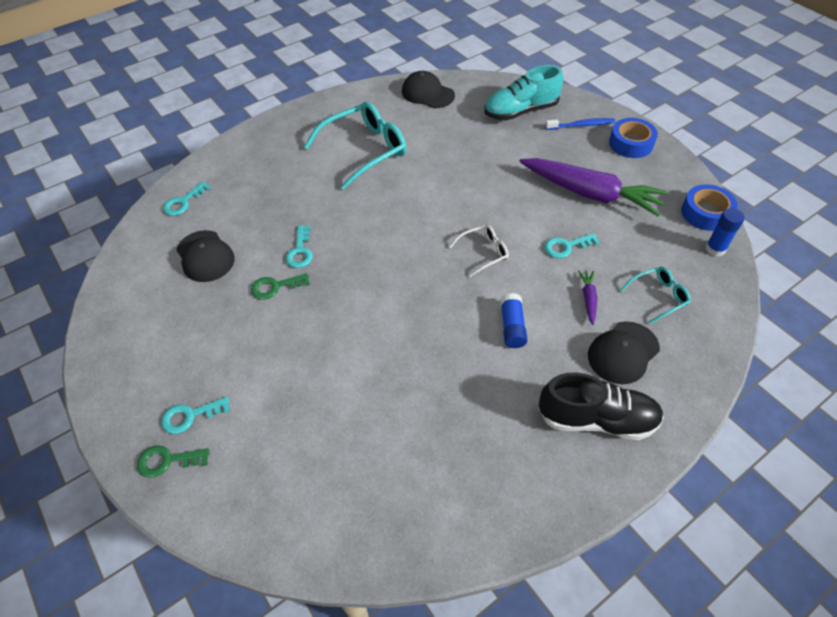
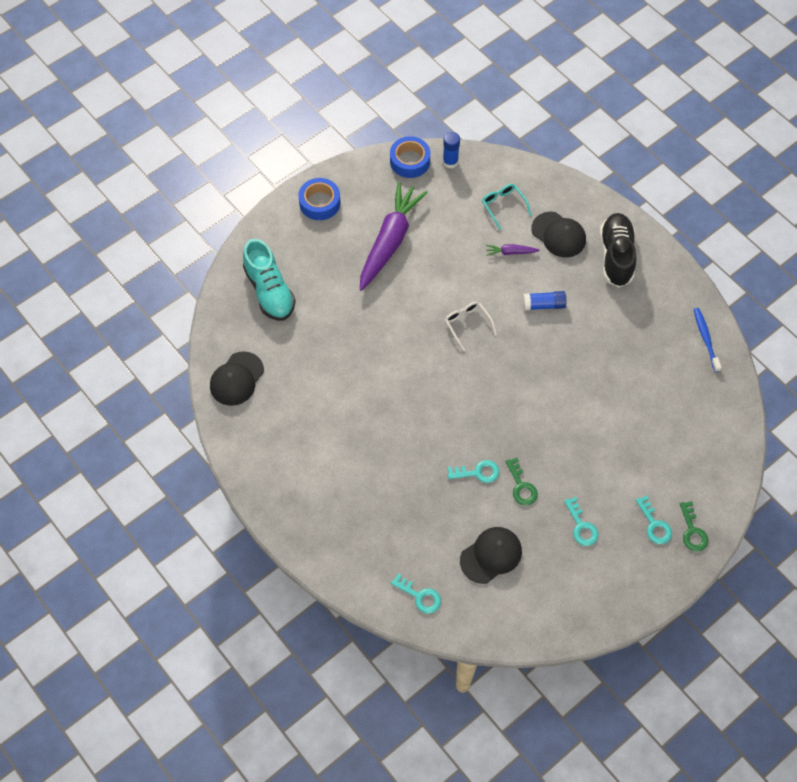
camera: 95 degrees left, 10 degrees up
(364, 150) = (334, 433): turquoise glasses -> none
(566, 246) = (456, 263): turquoise key -> turquoise key (581, 526)
(581, 125) = (292, 240): blue toothbrush -> blue toothbrush (705, 339)

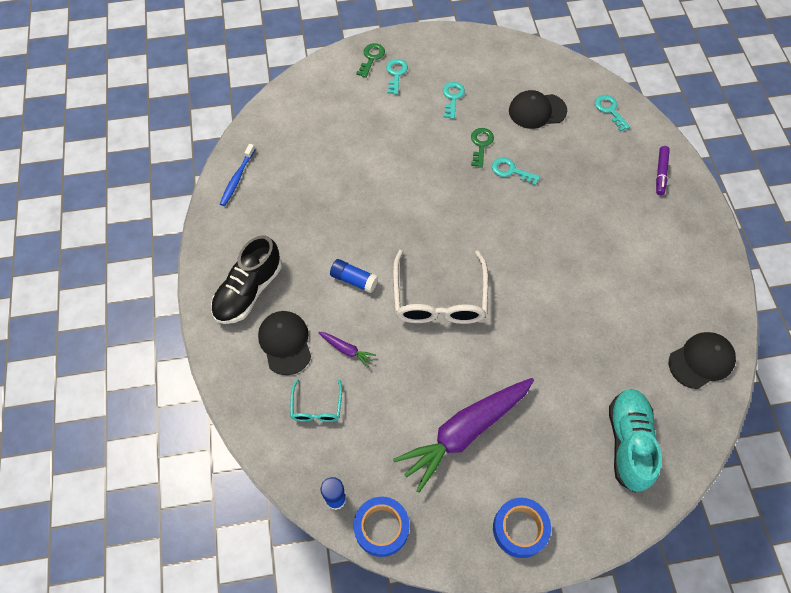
camera: 150 degrees left, 0 degrees up
(338, 545) = (660, 173): none -> purple marker
(467, 325) = (439, 298): white glasses -> white glasses, size x1.98

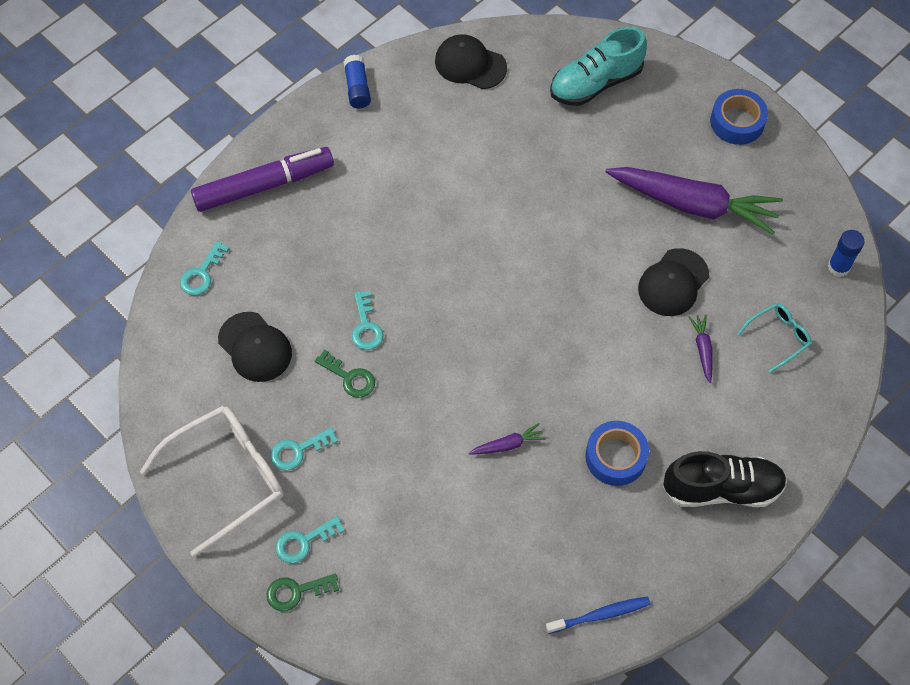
camera: 125 degrees left, 0 degrees up
(285, 343) = (744, 410): black cap -> black cap (673, 282)
(354, 280) = (624, 394): blue glue stick -> blue glue stick (357, 88)
(373, 196) = (508, 445): none -> purple carrot
(381, 528) = (828, 218): blue tape -> blue tape (615, 457)
(439, 298) = (579, 303): white glasses -> white glasses (226, 478)
(481, 144) = (350, 377): green key -> green key turned 120 degrees counterclockwise
(660, 173) = (264, 185): purple marker -> purple marker, size x2.01

